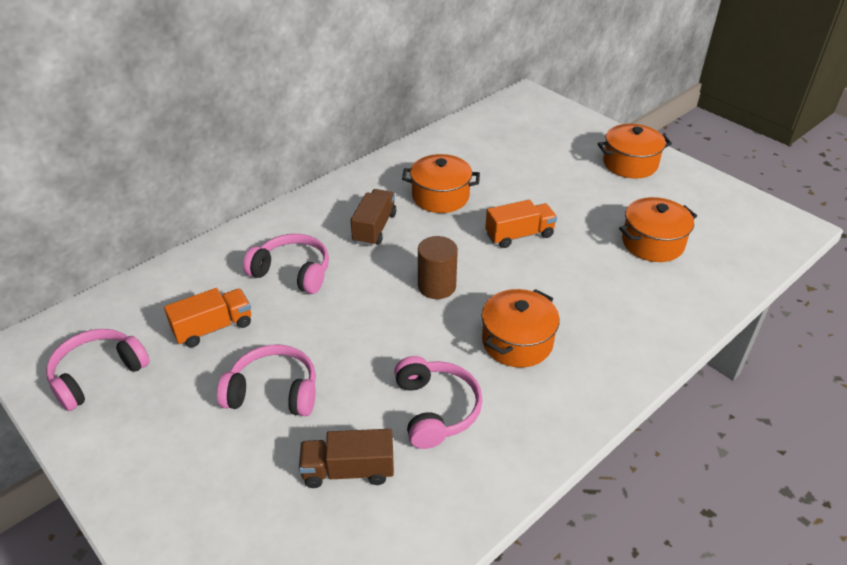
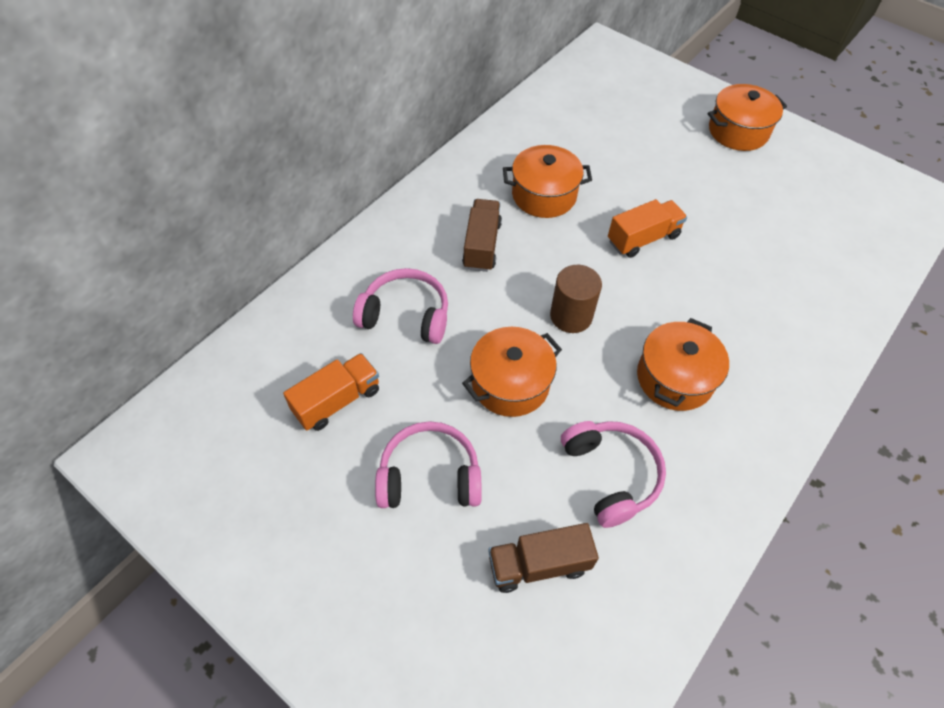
camera: 10 degrees left, 15 degrees up
(98, 374) = (222, 480): pink headphones -> none
(652, 243) = (785, 234): orange pot -> orange pot (510, 383)

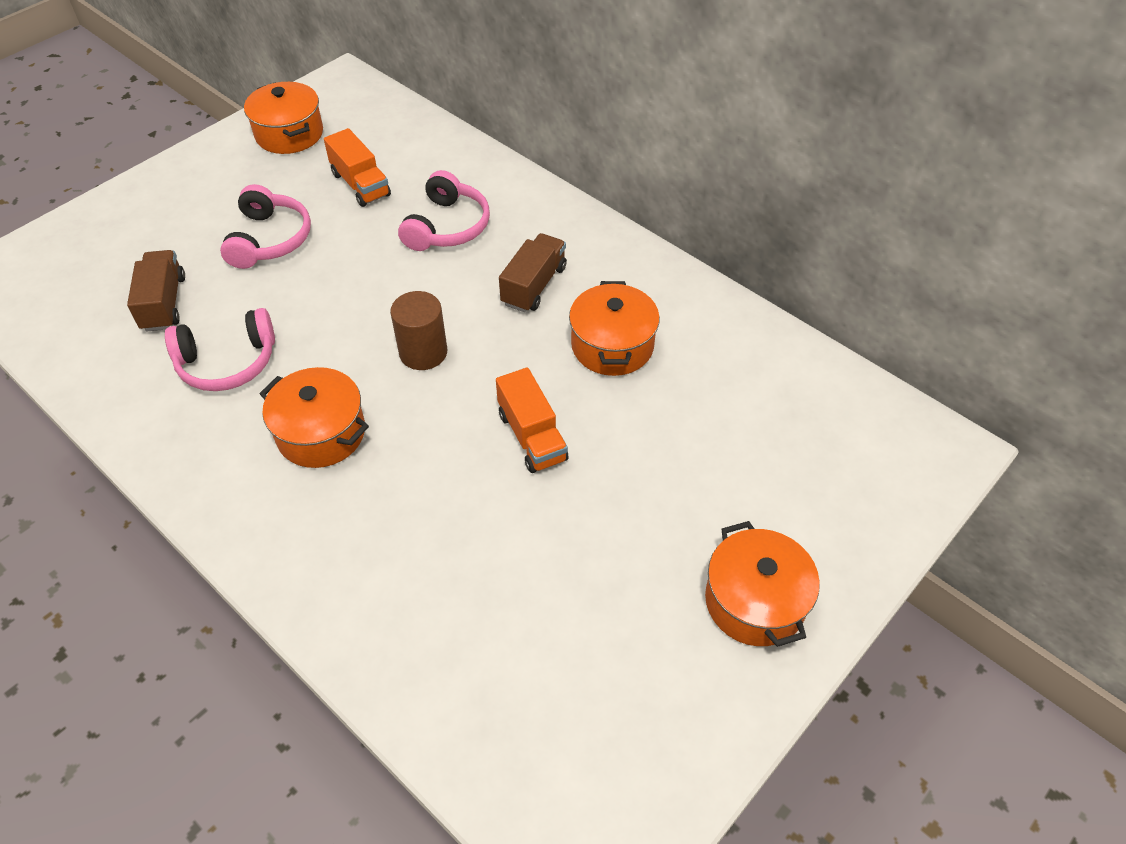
camera: 95 degrees right, 5 degrees down
(482, 245) = (534, 285): brown truck -> brown truck turned 75 degrees counterclockwise
(510, 383) = (349, 297): orange pot -> orange pot (289, 134)

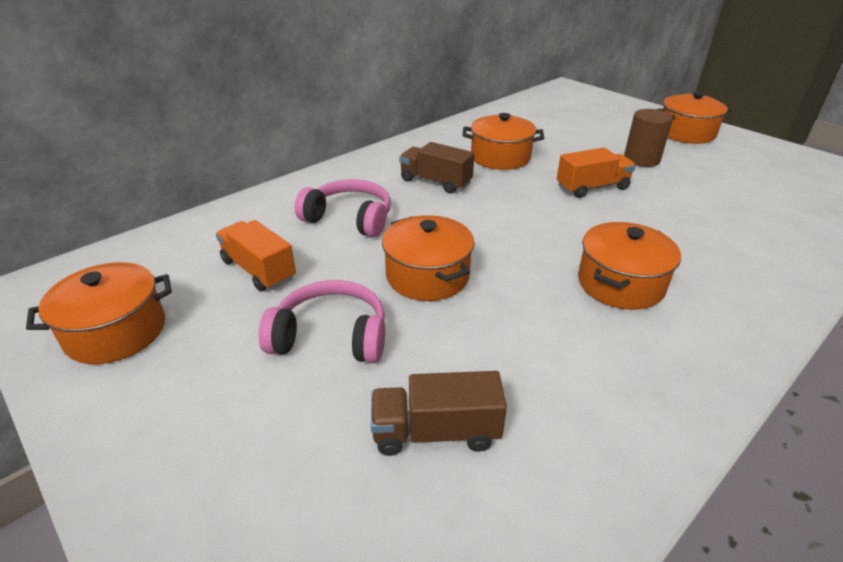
camera: 85 degrees left, 15 degrees down
(227, 362) = (539, 356): pink headphones -> none
(345, 289) = (427, 276): none -> orange pot
(360, 184) = (258, 270): orange truck -> orange truck turned 105 degrees counterclockwise
(423, 352) = (513, 231): brown cylinder -> brown cylinder (641, 159)

